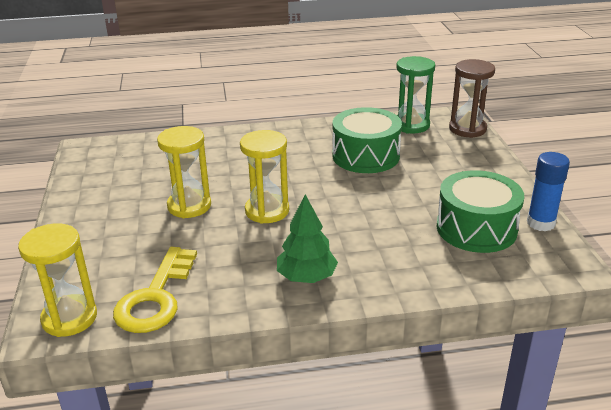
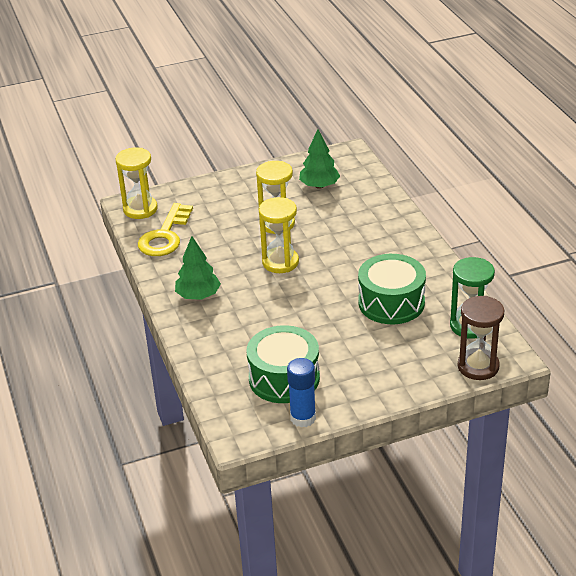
camera: 80 degrees right, 5 degrees up
(134, 172) = (319, 186): none -> green tree
(155, 298) = (165, 236): yellow key -> yellow key turned 75 degrees counterclockwise

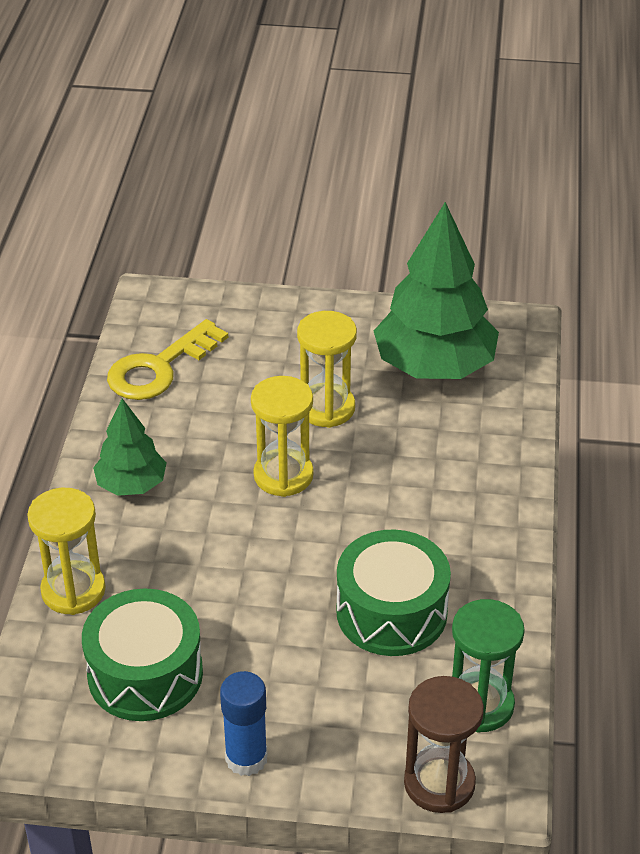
camera: 25 degrees right, 5 degrees up
(140, 209) = (159, 312): yellow hourglass -> yellow hourglass (73, 590)
(303, 418) = (121, 753): blue glue stick -> blue glue stick (246, 758)
(319, 186) = (434, 366): green tree -> green tree, size x1.84

